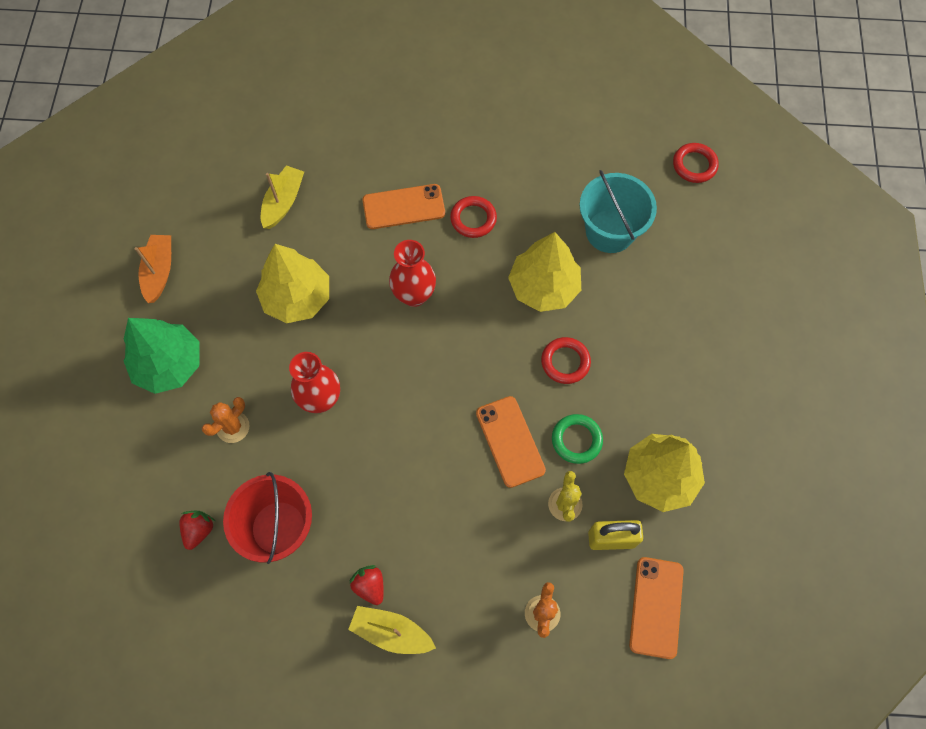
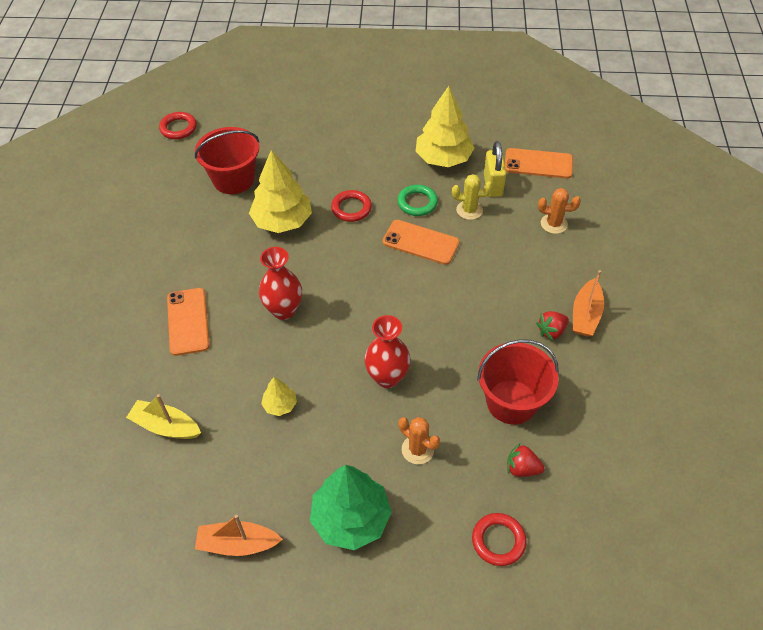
camera: 90 degrees left, 15 degrees down
(297, 298) = (280, 405): yellow tree -> yellow tree, size x0.48
(391, 632) = (585, 315): yellow boat -> orange boat
(473, 219) = (209, 269): red ring -> red ring (498, 541)
(510, 441) = (420, 242): orange phone -> orange phone turned 45 degrees clockwise
(610, 231) = (233, 179): turquoise bucket -> red bucket

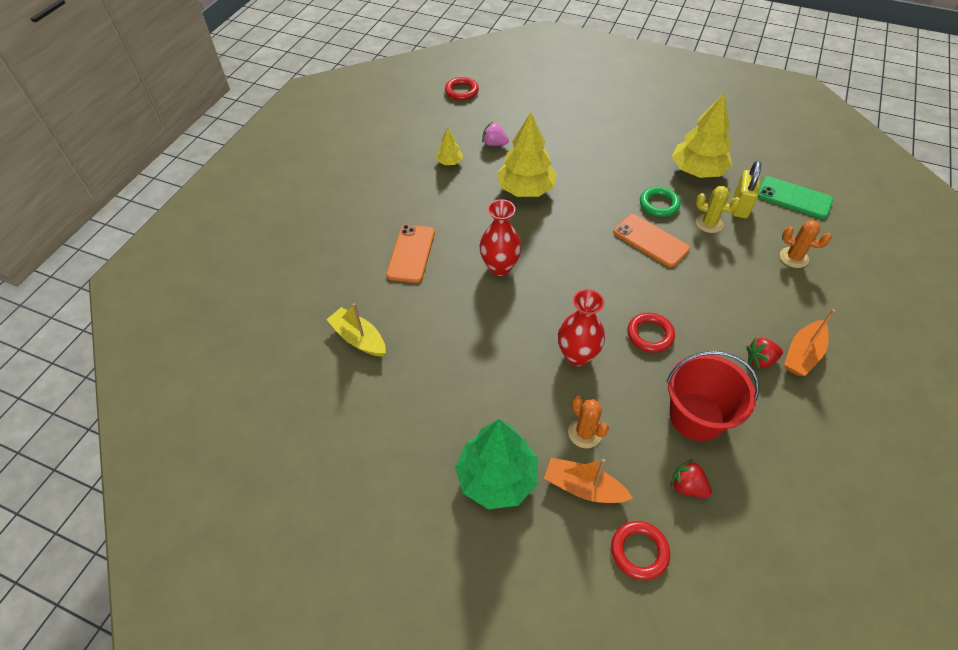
camera: 20 degrees right, 0 degrees up
(233, 179) = (494, 144): red bucket -> pink strawberry
(238, 544) = (383, 465): orange boat -> orange boat (583, 487)
(280, 405) = (467, 350): yellow tree -> yellow tree (449, 162)
(351, 208) = (593, 194): red ring -> red ring (650, 335)
(538, 164) = (794, 198): orange phone -> green phone

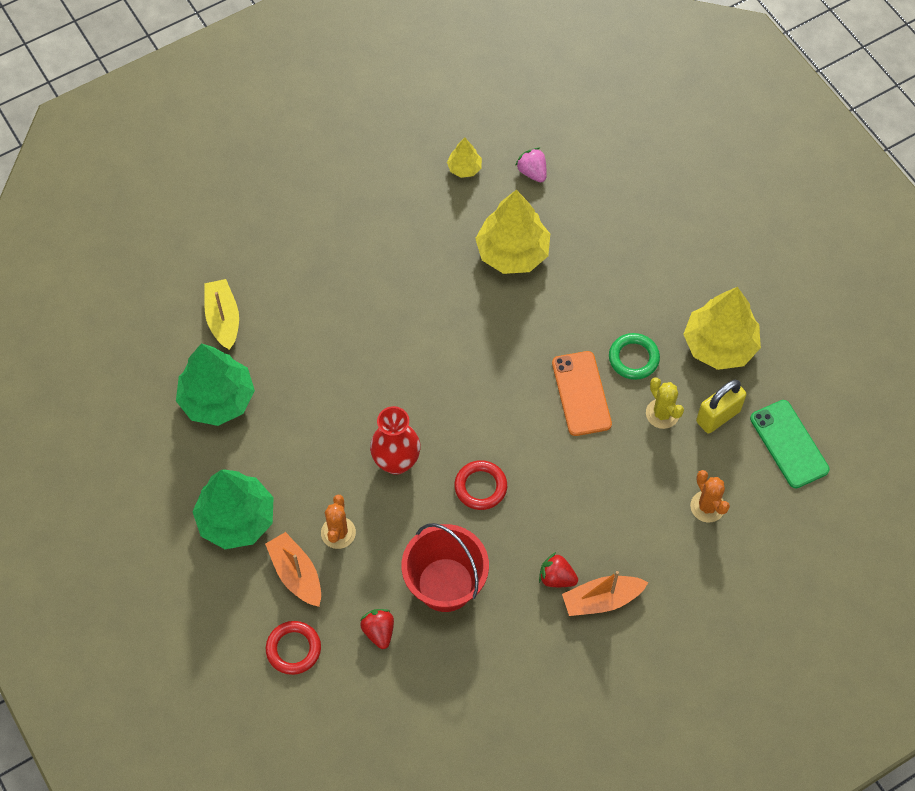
camera: 35 degrees right, 10 degrees up
(402, 397) = (217, 399): none -> green tree
(411, 253) = (337, 258): orange phone -> none
(461, 91) = (561, 74): red ring -> none
(500, 267) = (407, 327): red vase -> none

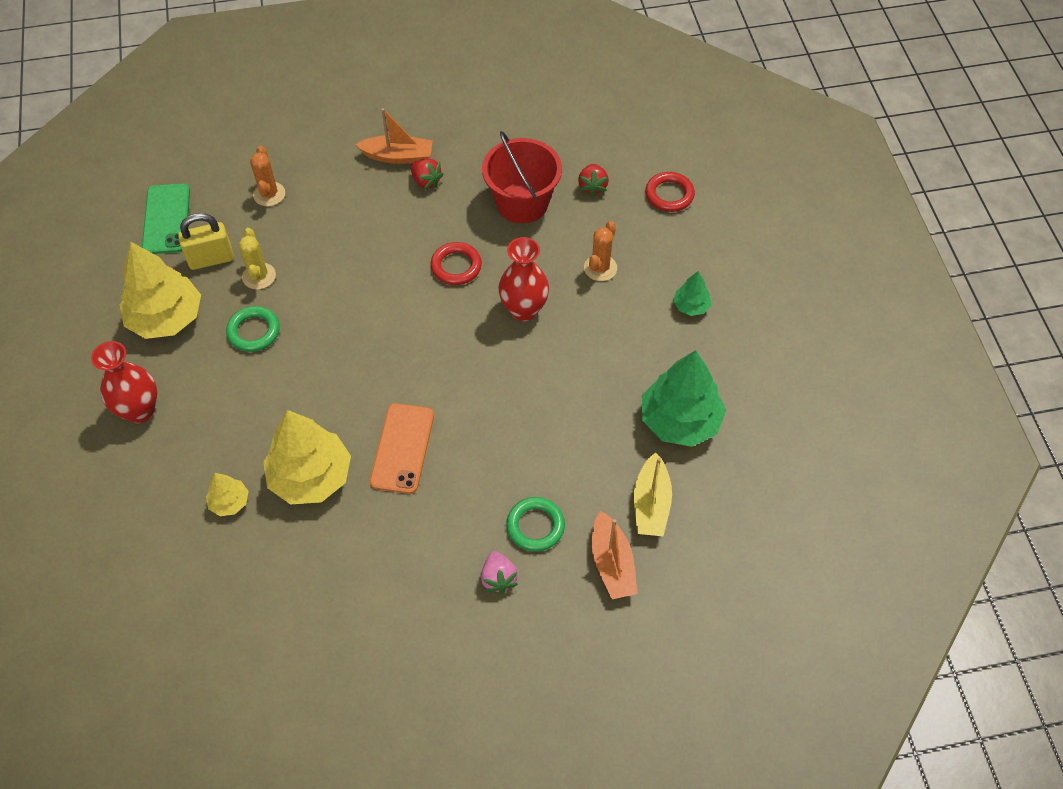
camera: 160 degrees left, 5 degrees down
(236, 519) = (691, 306): green tree -> green tree, size x0.48
(296, 574) = (649, 247): orange boat -> orange boat (612, 563)
(313, 272) = (535, 526): none -> green ring
(464, 168) = (311, 597): yellow tree -> yellow tree (229, 502)
(532, 172) = (237, 565): pink strawberry -> pink strawberry (498, 578)
(581, 393) = (321, 316): orange phone -> orange phone (402, 448)
(685, 259) = (140, 410): none -> red vase

